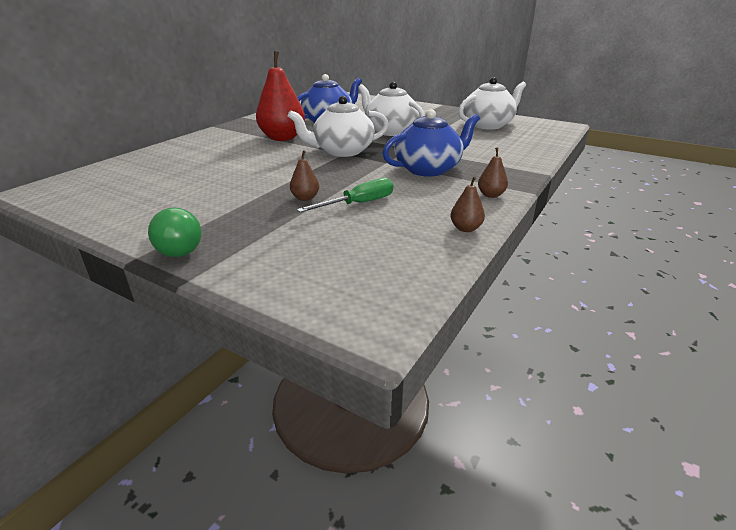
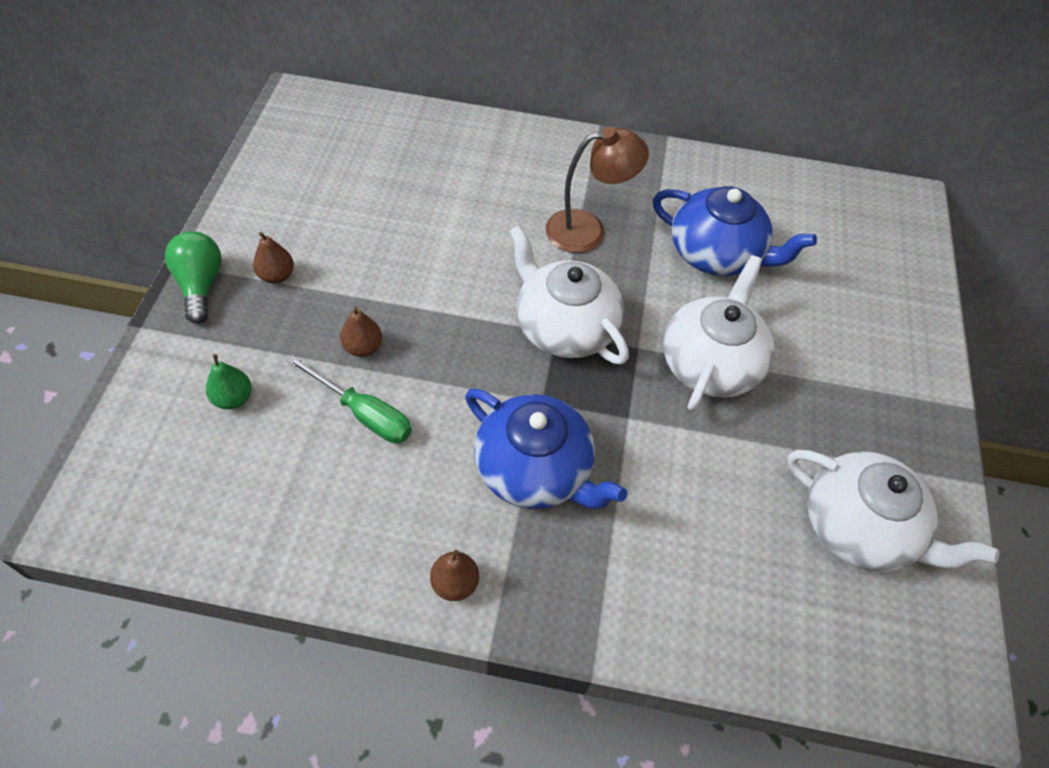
camera: 65 degrees right, 25 degrees up
(176, 248) = (200, 285): green light bulb -> green light bulb turned 135 degrees clockwise
(282, 138) = (588, 230): red pear -> brown lamp
(307, 245) = (233, 398): none -> green pear
(465, 228) = (321, 564): brown pear -> brown pear (277, 275)

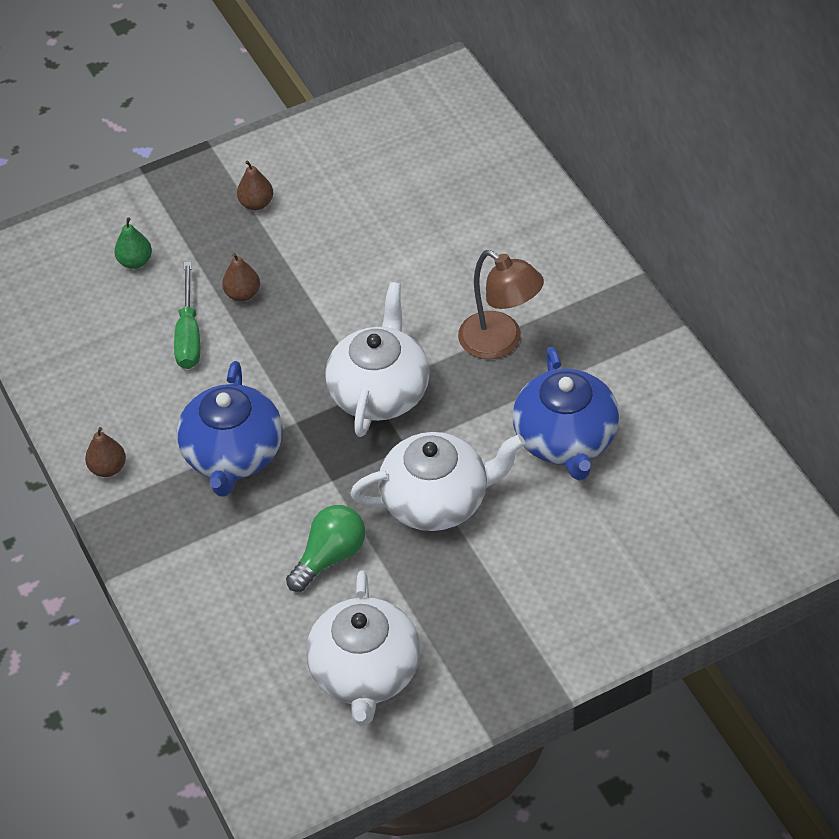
camera: 60 degrees right, 5 degrees down
(200, 285) = (206, 173): green light bulb -> green light bulb (330, 557)

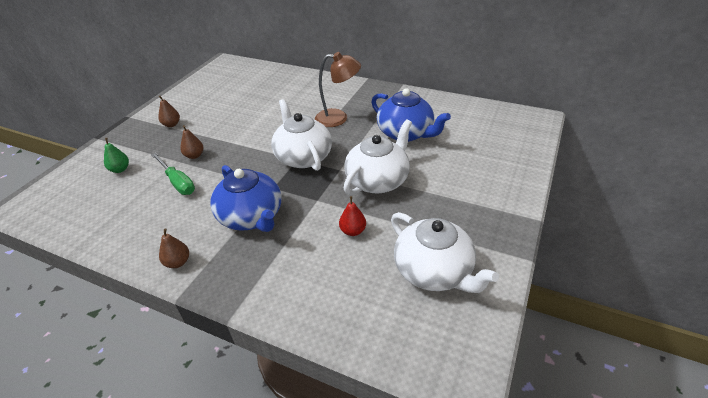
camera: 40 degrees left, 10 degrees down
(330, 557) = (353, 231): green light bulb -> red pear

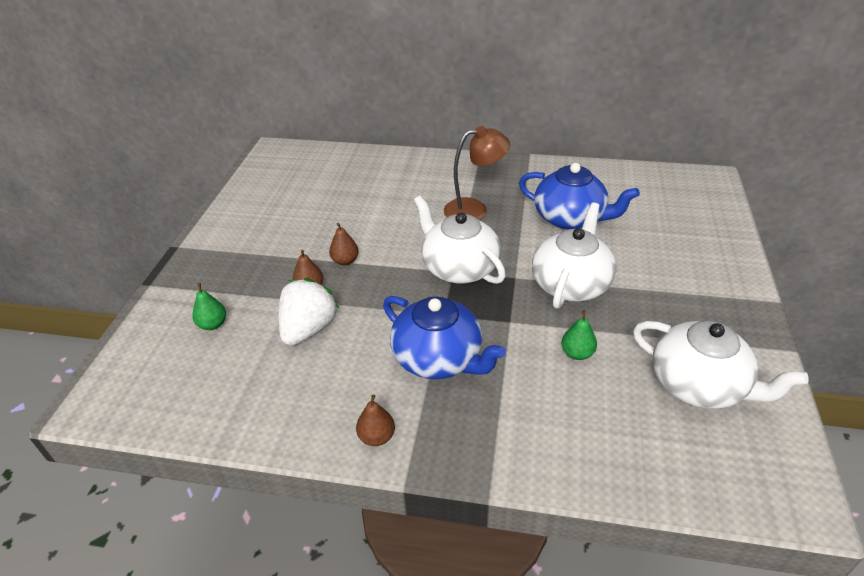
camera: 15 degrees left, 0 degrees up
(171, 124) = (249, 249): brown pear -> brown pear (345, 261)
(177, 182) = (309, 329): green screwdriver -> white strawberry
(353, 231) = (577, 353): red pear -> green pear

